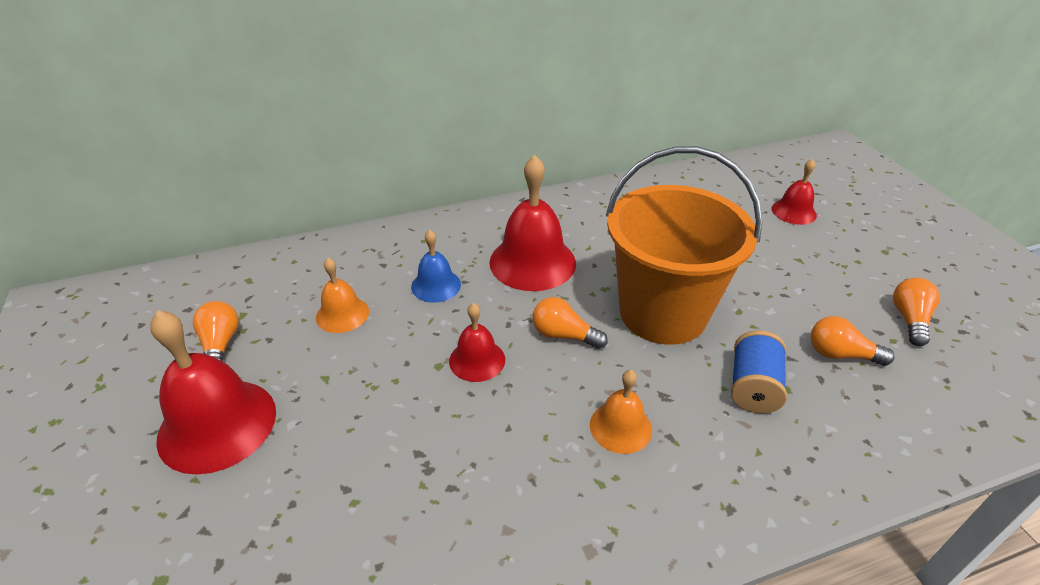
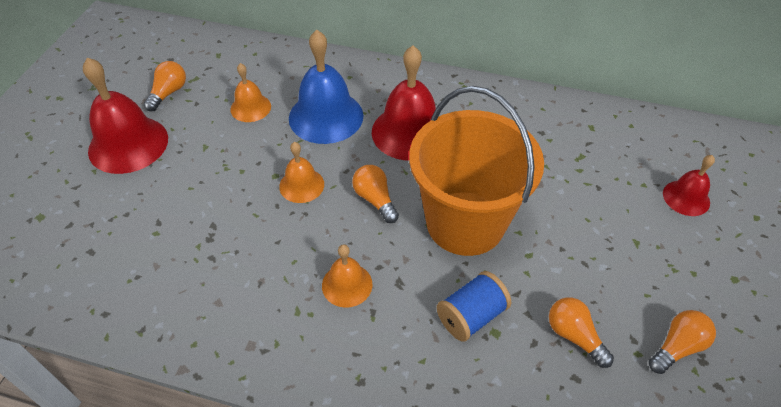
camera: 35 degrees right, 10 degrees up
(436, 285) = (326, 116): blue bell -> blue bell, size x1.82
(477, 360) = (301, 185): red bell -> orange bell

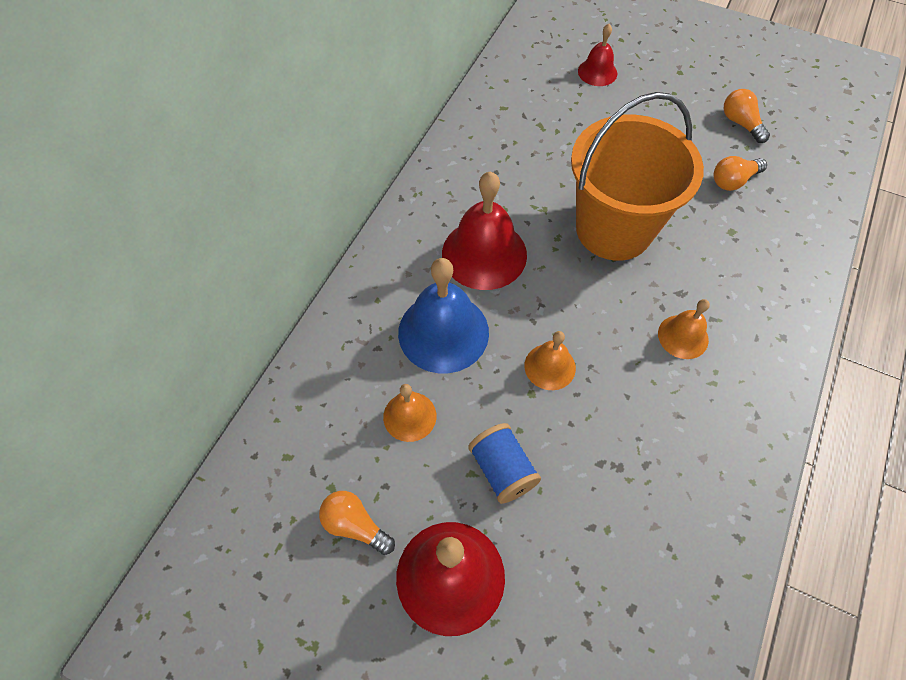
camera: 80 degrees left, 10 degrees up
(375, 199) = (578, 299): orange light bulb -> none
(471, 316) = (716, 244): blue spool -> blue spool (502, 470)

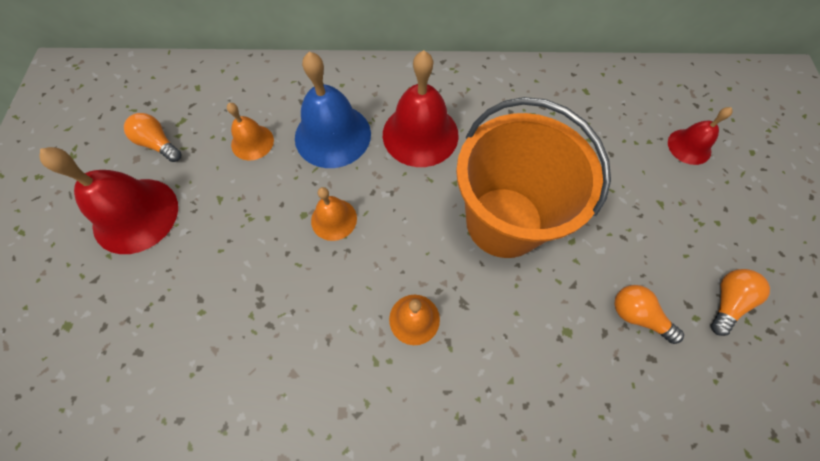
camera: 65 degrees right, 5 degrees up
(355, 525) = (159, 144): orange light bulb -> orange light bulb turned 60 degrees counterclockwise
(502, 470) = (229, 218): blue spool -> none

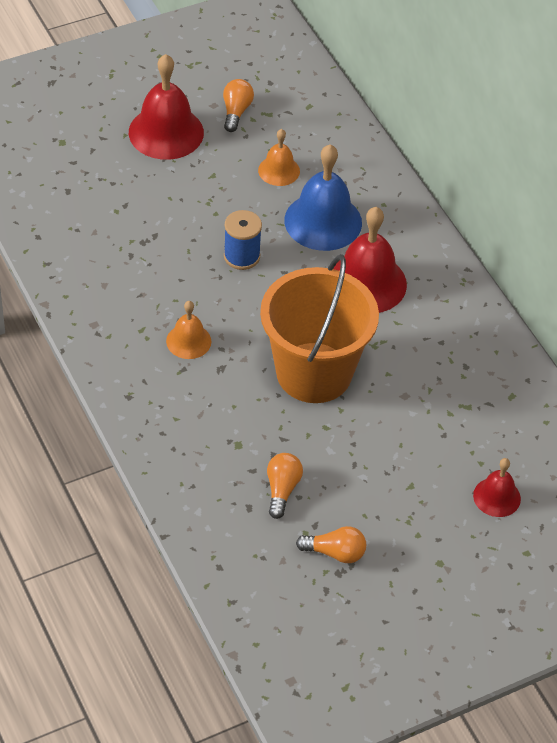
camera: 60 degrees right, 15 degrees down
(334, 219) = (241, 256): orange bell -> blue spool

